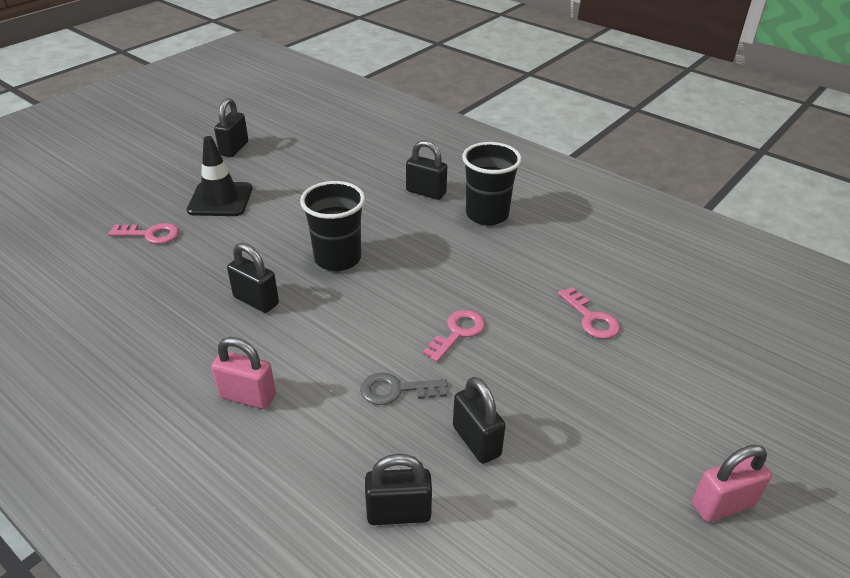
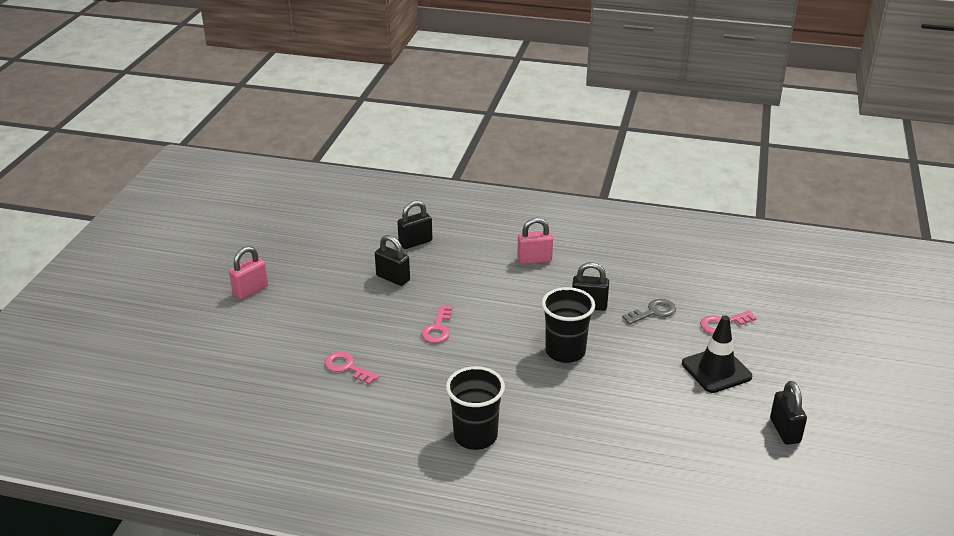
camera: 155 degrees right, 5 degrees down
(396, 390) = (454, 286): grey key -> grey key (653, 312)
(426, 192) = (549, 443): black padlock -> none

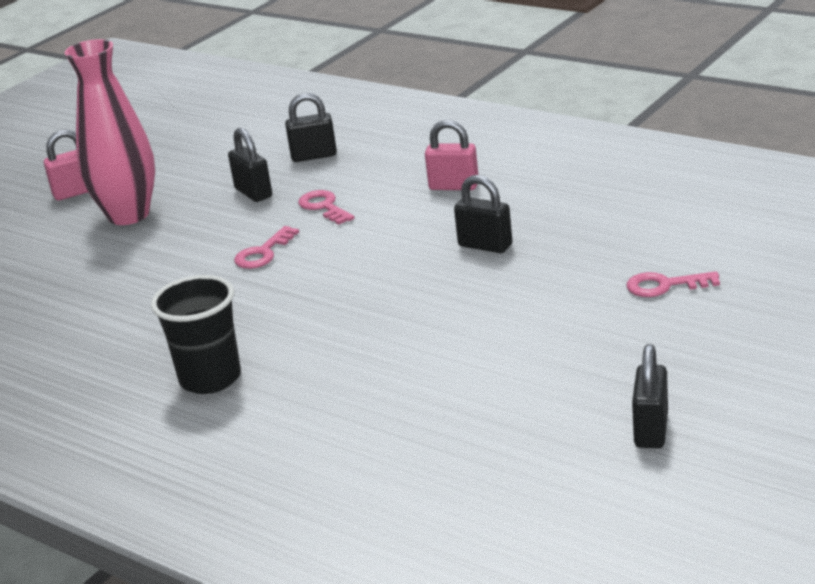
camera: 25 degrees right, 5 degrees down
(309, 306) = (129, 215): none -> pink vase
(347, 367) = (118, 284): pink key -> pink key (324, 207)
(565, 352) = (408, 296): black cup -> none
(653, 312) = (571, 261): grey key -> none
(716, 370) = (607, 342): black traffic cone -> none

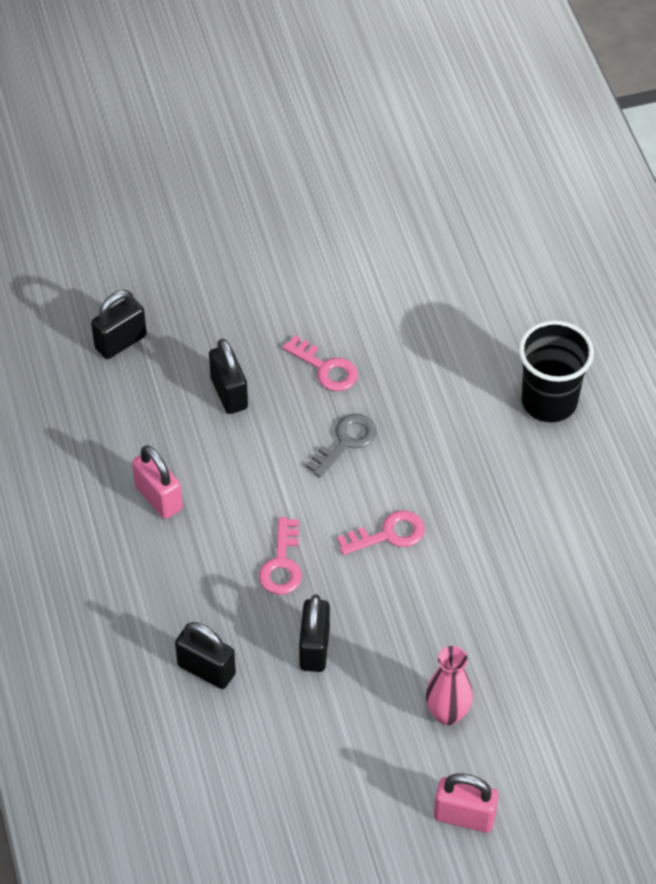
camera: 145 degrees left, 25 degrees up
(129, 215) = (447, 713): pink vase -> pink vase, size x0.52
(357, 272) = (346, 442): none -> grey key
(651, 430) = (342, 146): black padlock -> black padlock (120, 342)
(664, 286) = (179, 248): pink key -> pink key (326, 368)

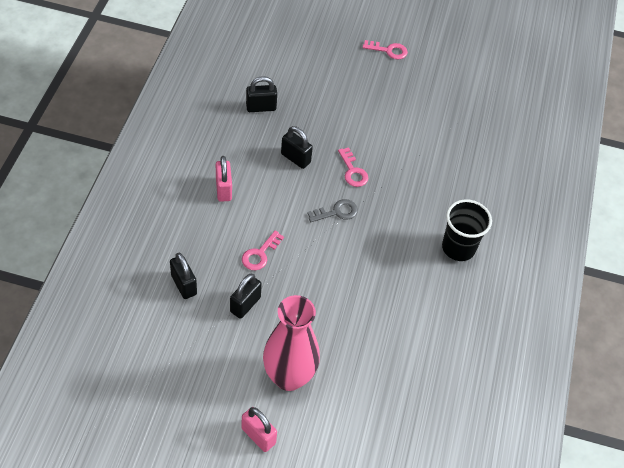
camera: 25 degrees right, 0 degrees up
(229, 393) = (295, 158): black padlock -> black padlock turned 60 degrees counterclockwise
(388, 534) = (325, 269): pink key -> pink key (388, 50)
(447, 713) = (289, 377): pink vase -> pink vase, size x1.91

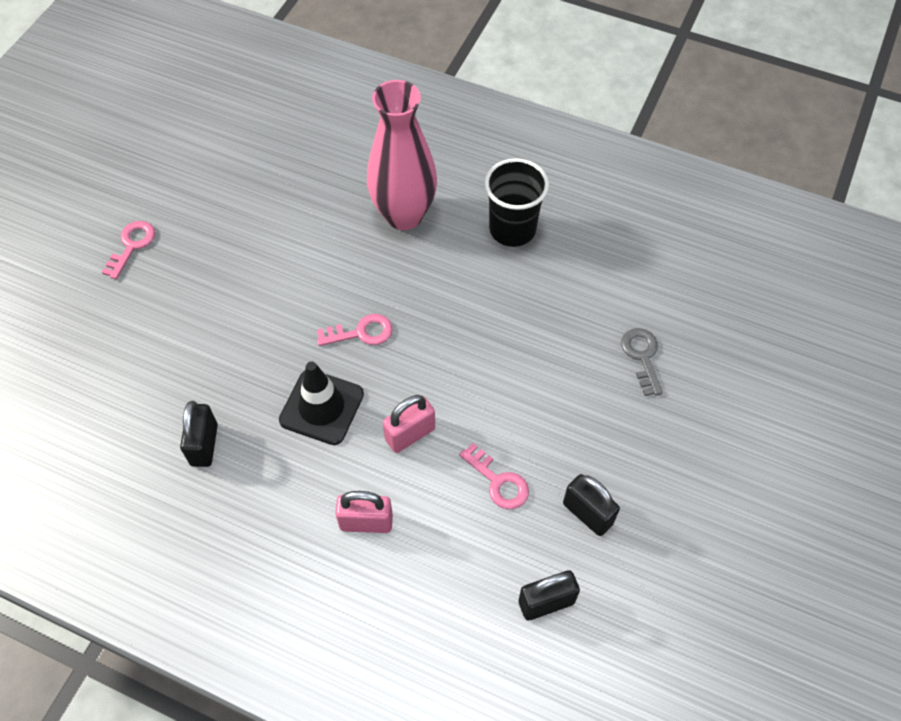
camera: 75 degrees left, 5 degrees up
(258, 436) = (801, 520): pink padlock -> pink padlock (410, 434)
(289, 377) = (709, 469): pink vase -> pink vase (404, 215)
(295, 158) = (321, 407): black padlock -> black traffic cone
(337, 212) = (433, 365): grey key -> grey key (642, 356)

